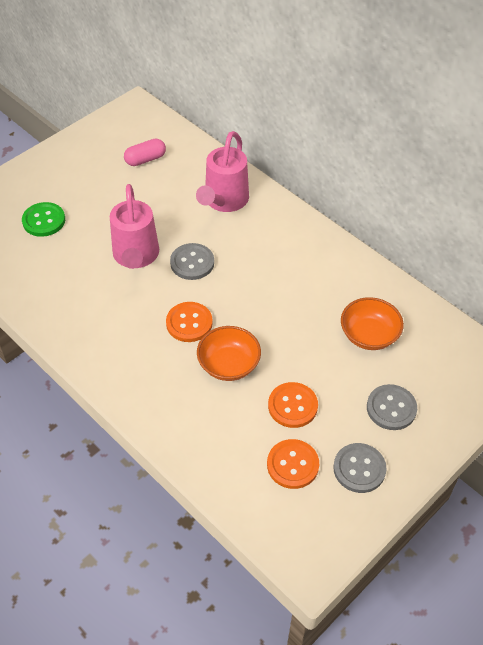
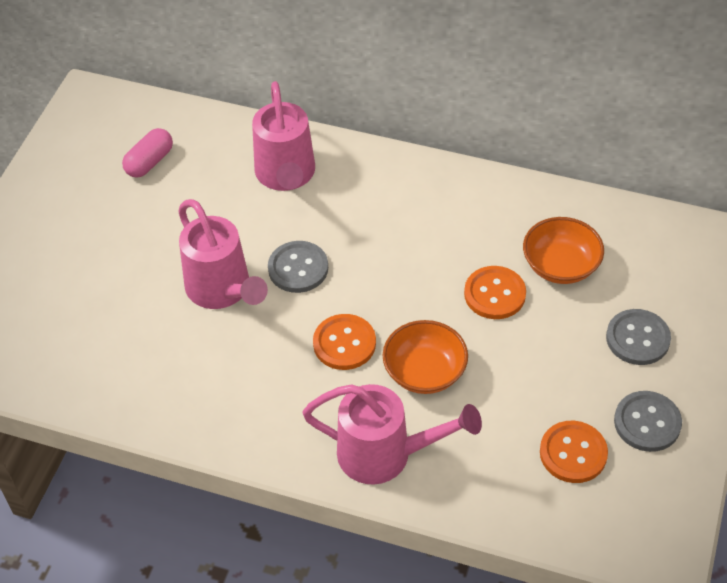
camera: 25 degrees left, 0 degrees up
(44, 220) = (70, 295): green button -> none
(167, 406) = (385, 454): none -> pink watering can
(292, 406) = (529, 386): orange button -> orange button (494, 294)

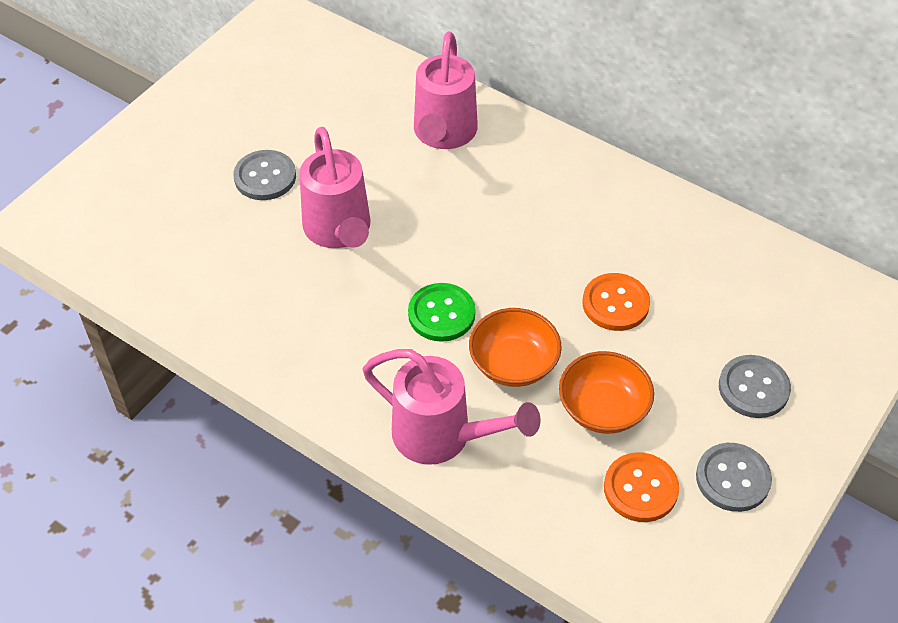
camera: 15 degrees right, 0 degrees up
(149, 162) = (314, 90): pink capsule -> none
(298, 268) = (422, 228): grey button -> grey button (265, 177)
(344, 343) = (441, 314): orange button -> green button
(560, 266) = (696, 292): orange bowl -> orange bowl (603, 408)

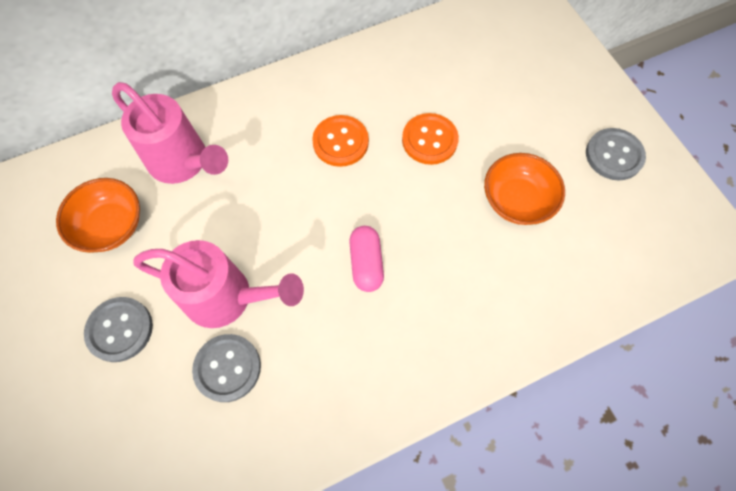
camera: 60 degrees left, 15 degrees up
(441, 314) = (366, 263): green button -> pink capsule
(442, 436) = (484, 326): pink watering can -> none
(513, 363) = (444, 237): orange bowl -> orange bowl (111, 226)
(640, 489) = (596, 215): orange button -> orange button (340, 142)
(753, 388) = (548, 101): grey button -> grey button (227, 368)

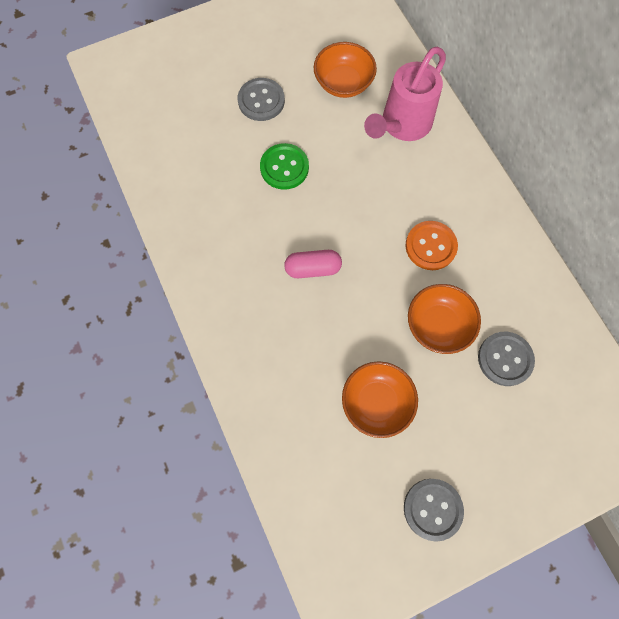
camera: 90 degrees right, 5 degrees up
(227, 297) = (284, 167): pink watering can -> green button
(227, 368) = (230, 172): grey button -> grey button (505, 359)
(429, 140) = (438, 325): orange button -> orange bowl

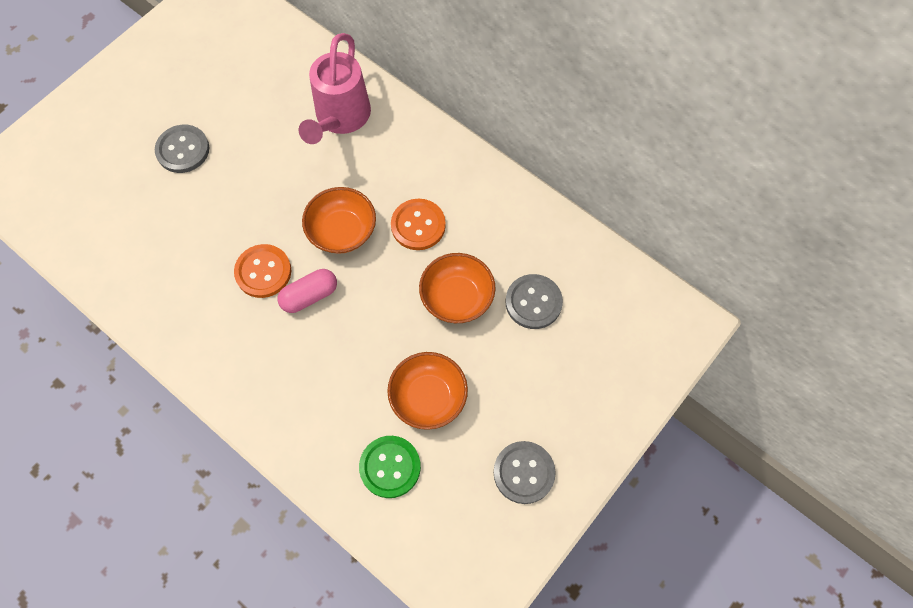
camera: 25 degrees left, 5 degrees down
(283, 231) = (263, 272): none -> orange button
(284, 167) = (237, 208): green button -> green button (390, 467)
(343, 83) = (262, 99): orange bowl -> orange bowl (342, 231)

